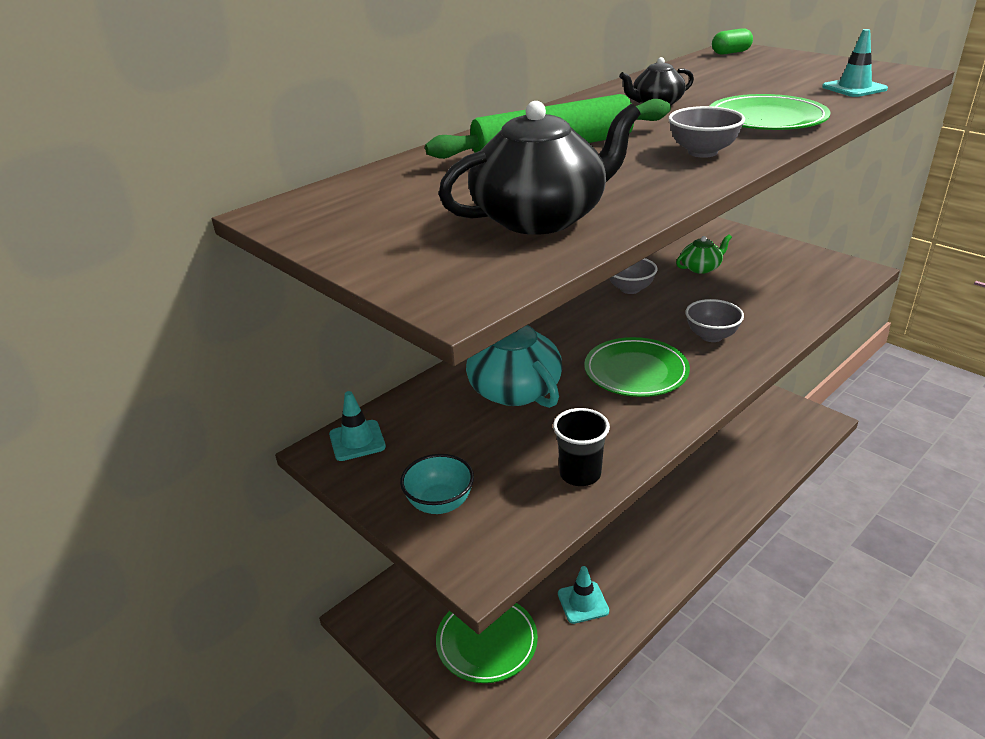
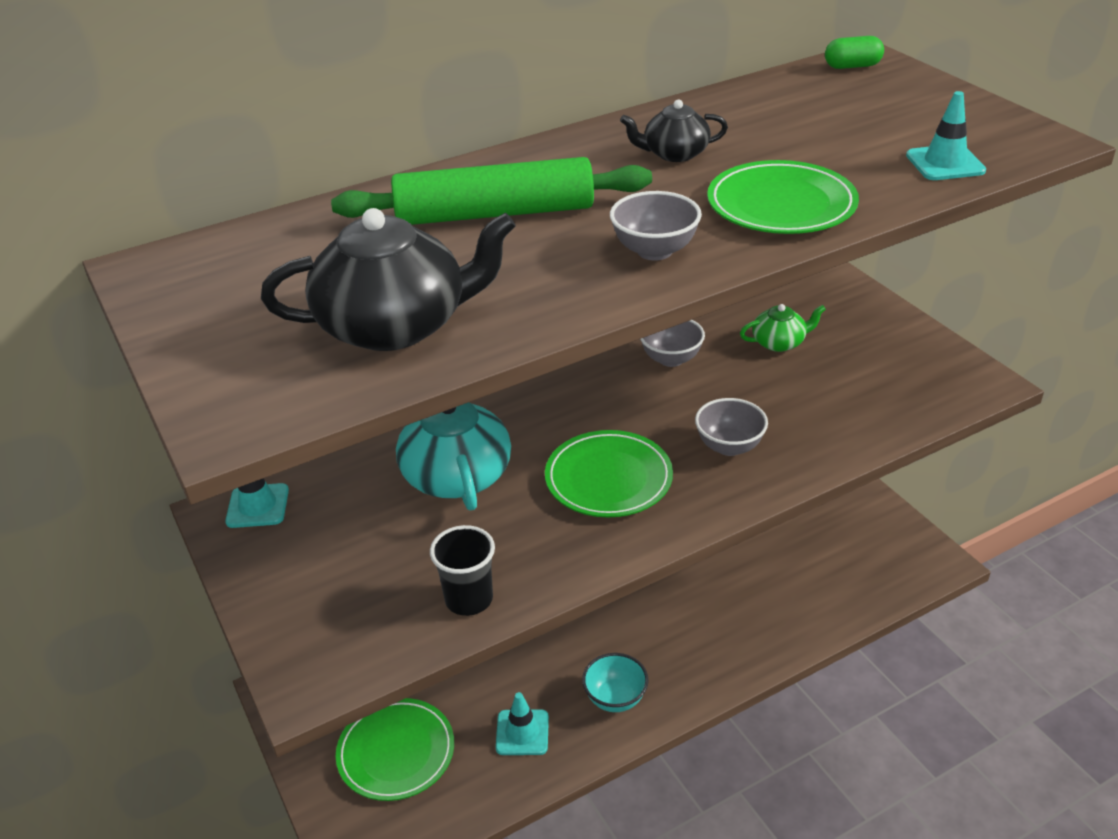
camera: 15 degrees right, 5 degrees up
(440, 503) = (304, 601): turquoise bowl -> turquoise bowl (615, 698)

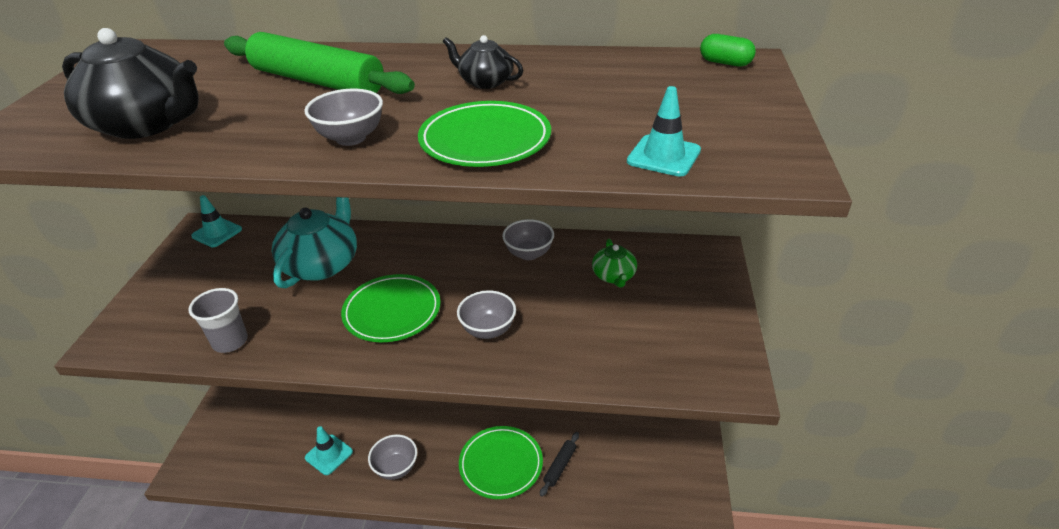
camera: 35 degrees right, 0 degrees up
(396, 752) = (262, 423): green plate -> green plate (501, 464)
(469, 599) = (230, 342): black cup -> grey cup
(615, 698) = (396, 468): turquoise bowl -> grey bowl
(778, 596) = (560, 466): none -> black rolling pin
(779, 342) = (614, 276): green teapot -> green teapot turned 60 degrees clockwise

